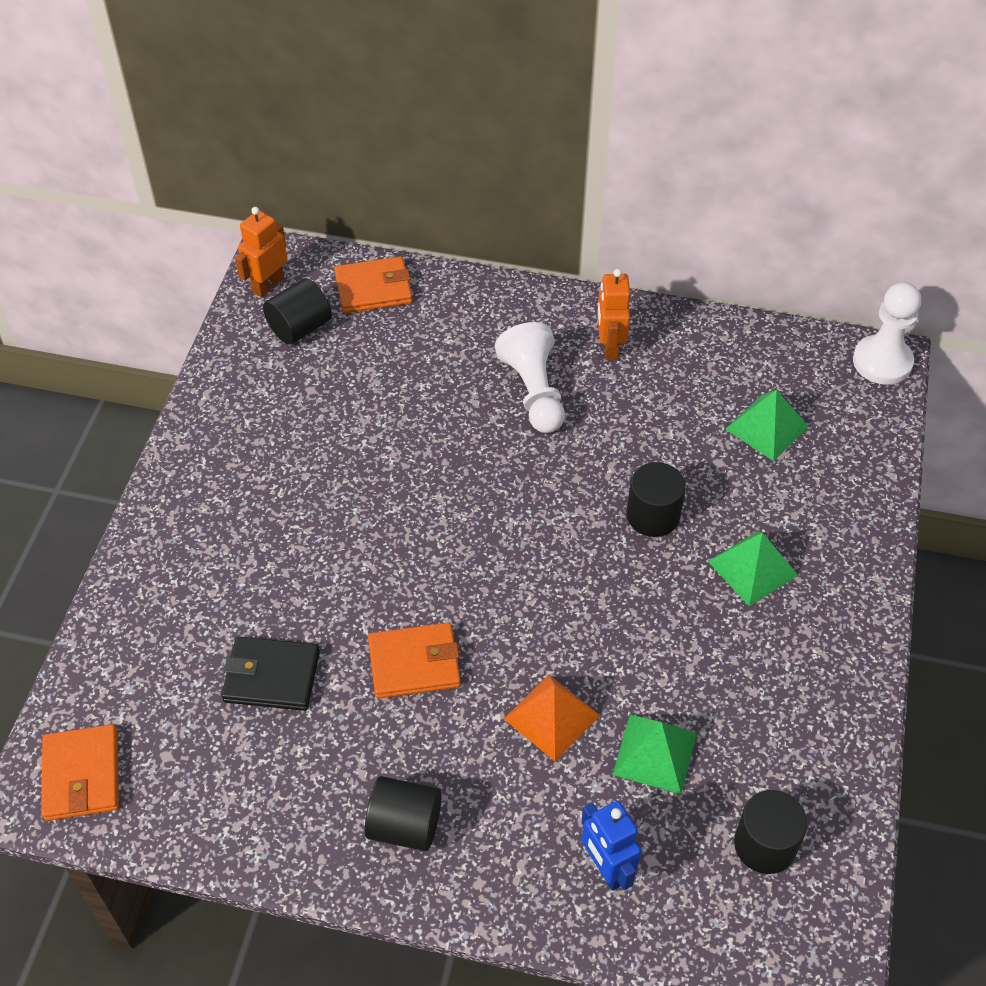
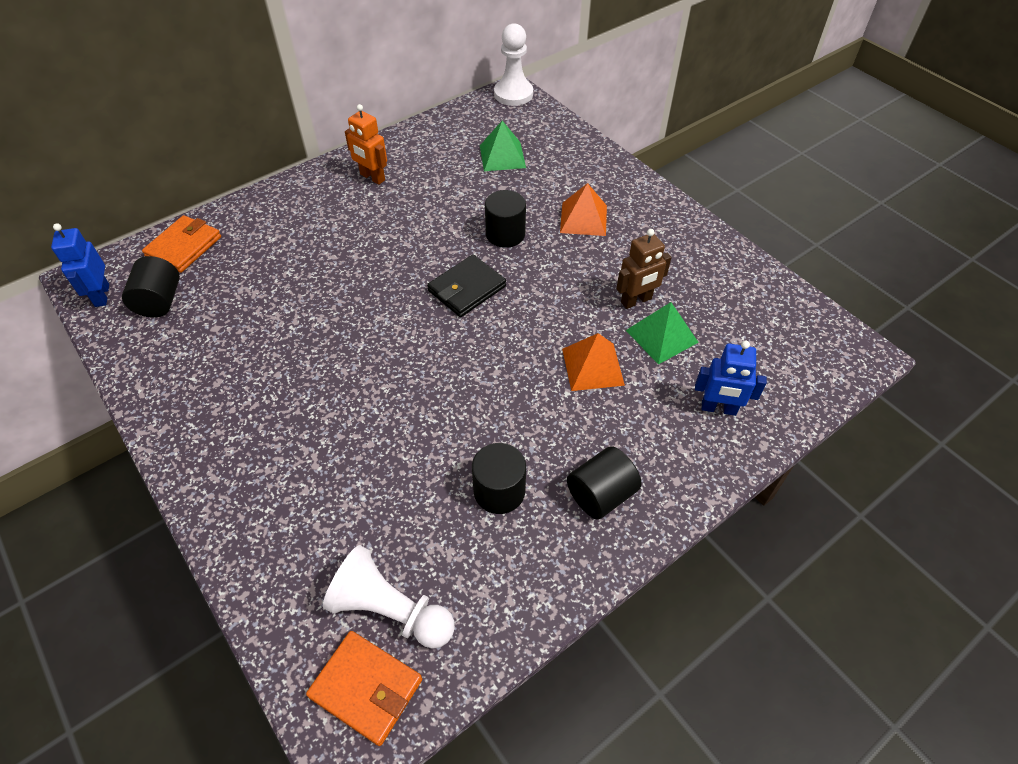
camera: 50 degrees left, 0 degrees up
(268, 285) = (101, 295): orange robot -> blue robot
(272, 676) = (412, 498): black wallet -> black wallet (467, 288)
(414, 663) = (486, 410): orange wallet -> none
(534, 392) = (360, 227): white pawn -> white pawn (390, 610)
(681, 698) = (636, 301): none -> brown robot
(752, 568) = (583, 219): green pyramid -> orange pyramid
(765, 844) = (761, 328): black cylinder -> black cylinder (499, 491)

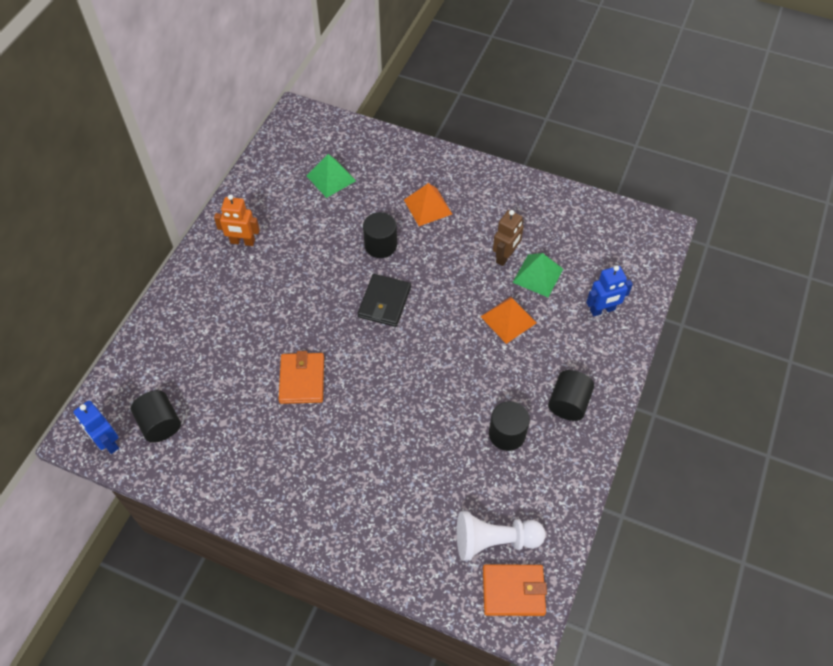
camera: 30 degrees left, 5 degrees up
(184, 247) = (139, 371): orange wallet -> orange wallet (302, 380)
(513, 94) = (298, 115): white pawn -> none

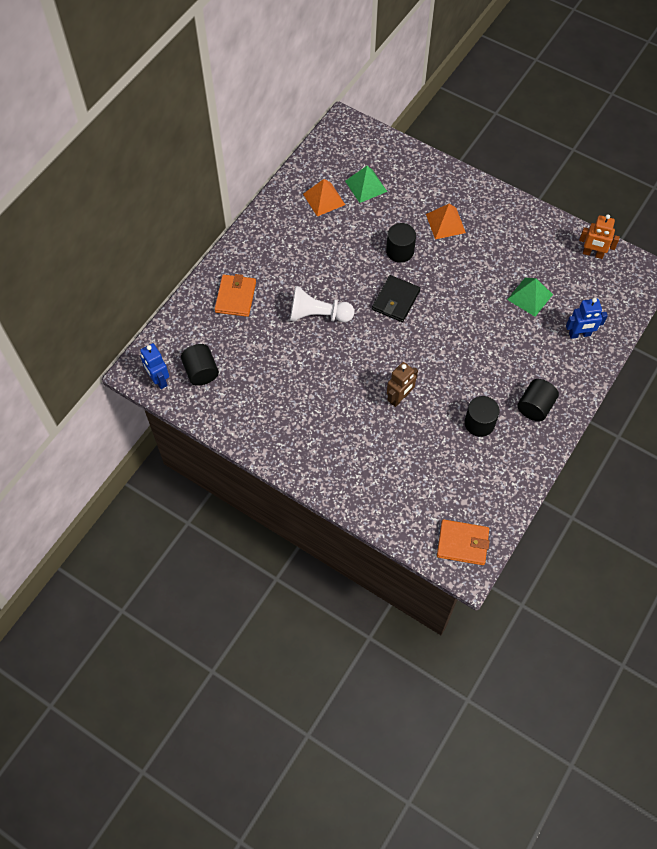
camera: 10 degrees right, 5 degrees up
(242, 242) = (284, 231): orange robot -> orange robot (592, 254)
(302, 380) = (319, 354): orange wallet -> orange wallet (235, 297)
(494, 541) = (454, 504): white pawn -> white pawn (318, 315)
(505, 256) = (505, 276): brown robot -> brown robot (399, 398)
(508, 319) = (497, 330): orange pyramid -> orange pyramid (324, 199)

